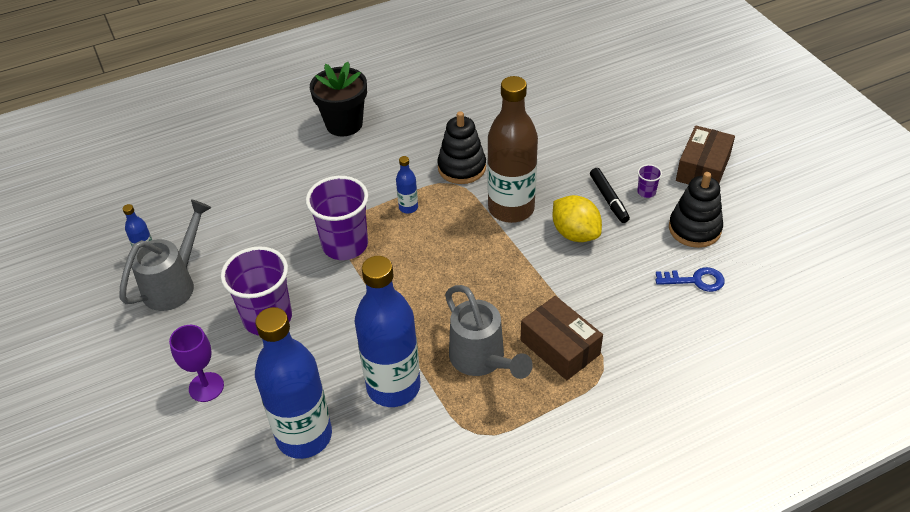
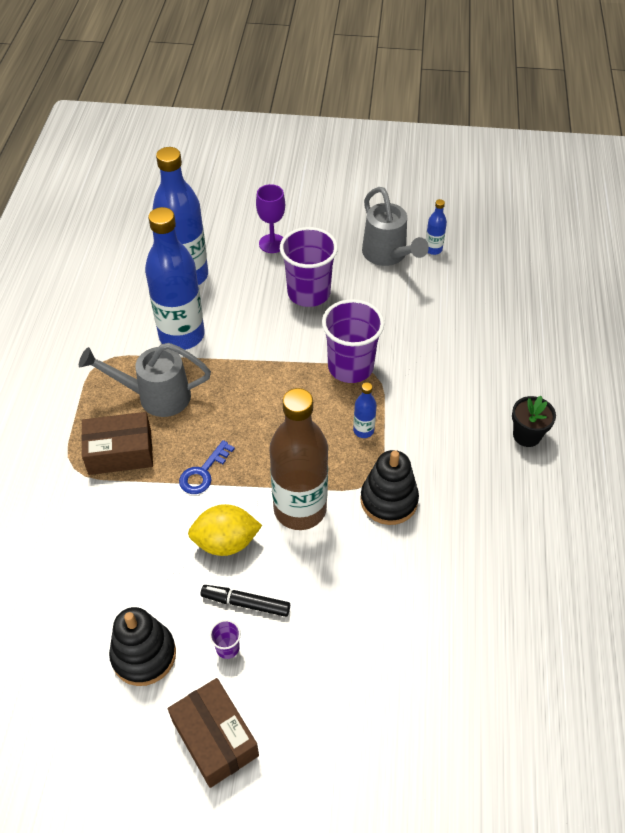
camera: 120 degrees right, 5 degrees up
(344, 124) = (526, 435): black flower pot -> black flower pot, size x0.63
(695, 280) = (88, 604): blue key -> blue key (203, 472)

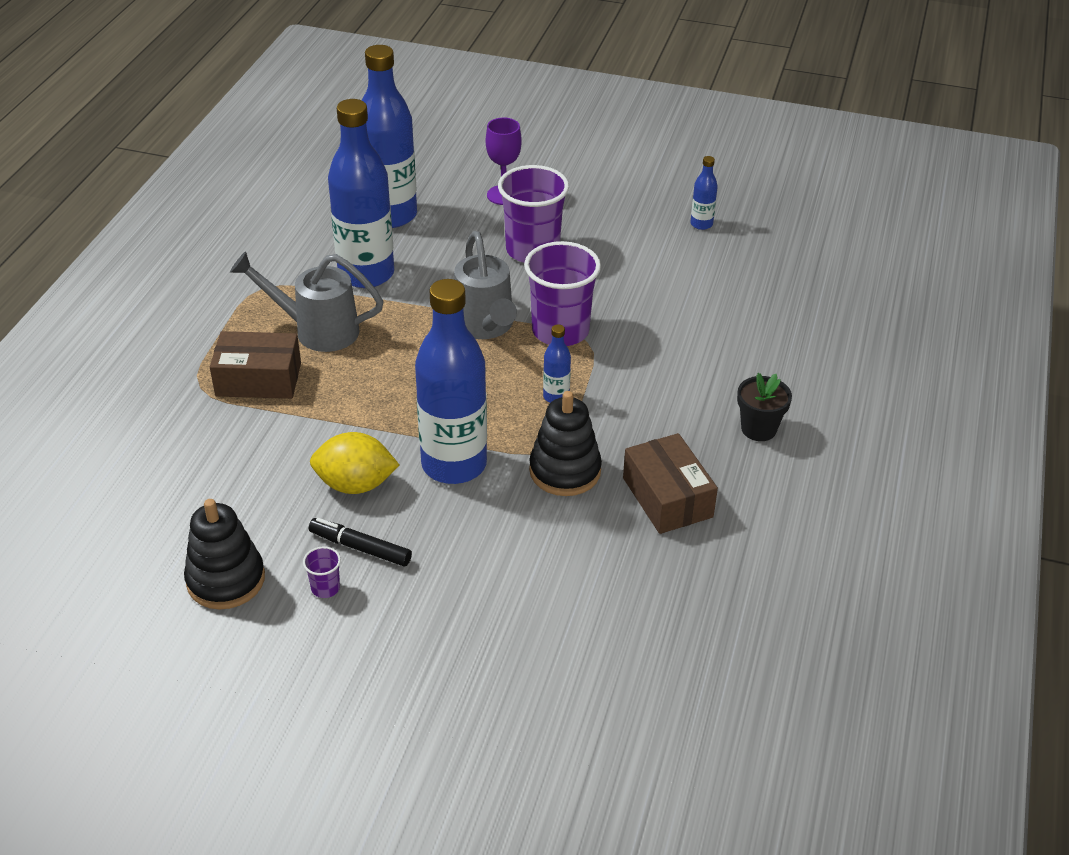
camera: 10 degrees right, 10 degrees down
(203, 472) = (350, 412): blue key -> none
(215, 738) = (284, 673): brown box -> brown box (667, 497)
(300, 509) = (454, 464): brown bottle -> blue bottle
(388, 255) = (642, 223): grey watering can -> grey watering can (485, 327)

